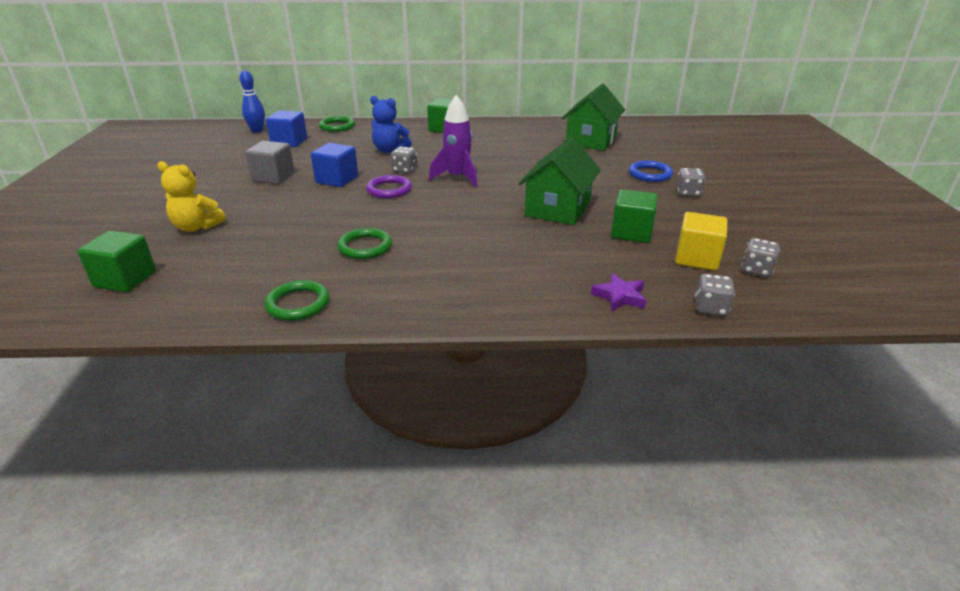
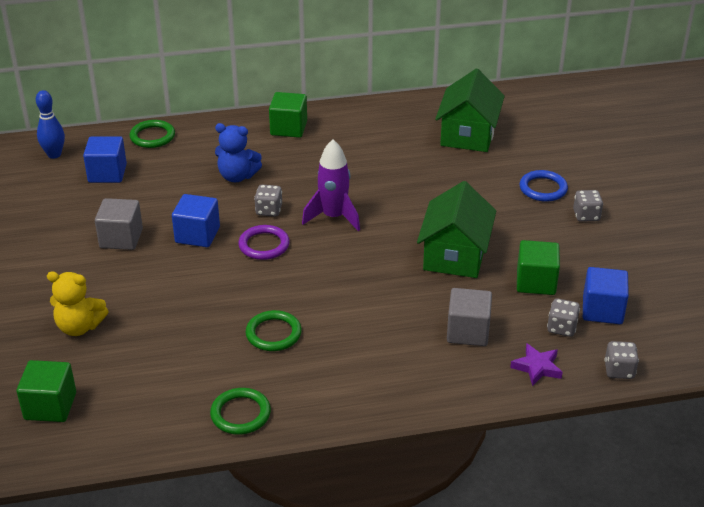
camera: 10 degrees left, 5 degrees up
(554, 262) = (468, 332): none -> grey cube
(697, 258) = (602, 310): yellow cube -> blue cube
(756, 270) = (658, 319): grey dice -> grey dice (562, 328)

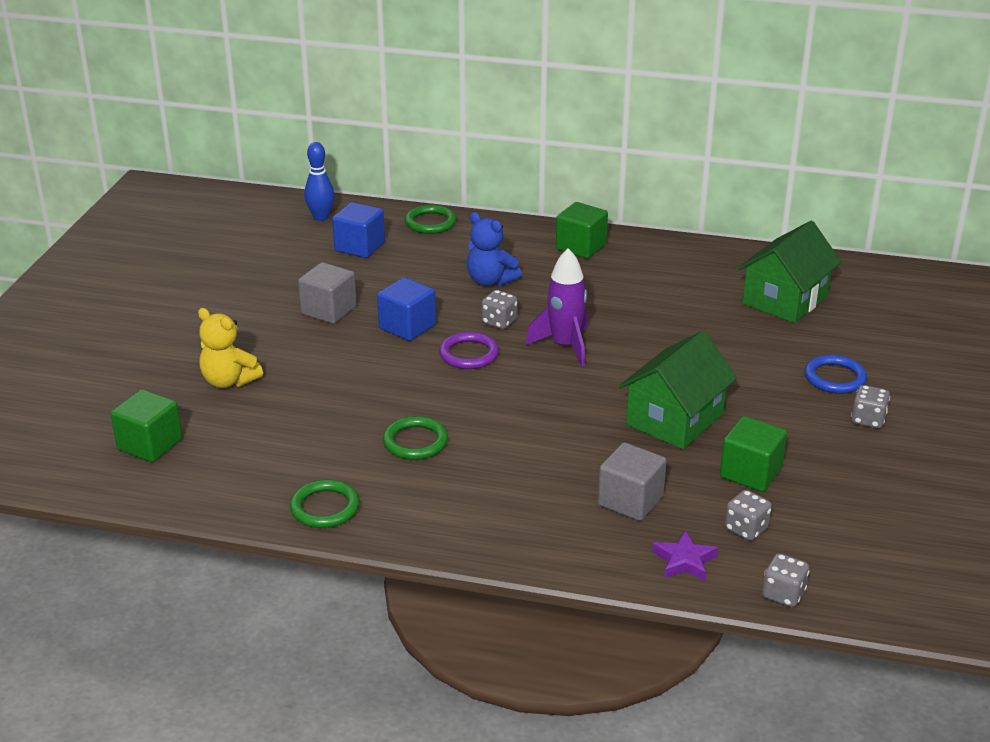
camera: 25 degrees right, 5 degrees down
(602, 310) = (811, 525): blue cube -> none

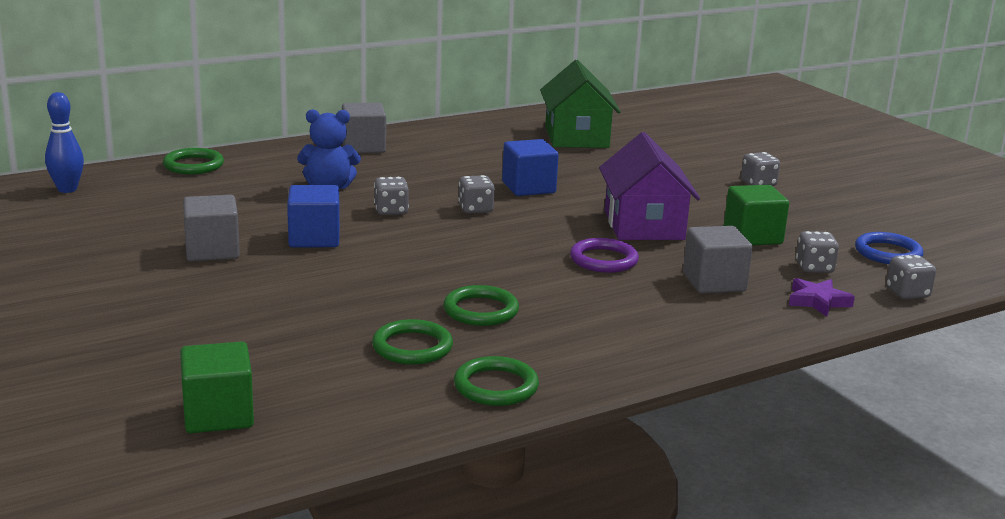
camera: 45 degrees left, 10 degrees down
(229, 381) = (209, 334): yellow teddy bear -> none
(325, 450) = (412, 347): none -> green ring
(359, 247) = (153, 199): blue cube -> blue cube (528, 187)
(469, 354) = (407, 239): purple ring -> purple ring (603, 260)
(565, 346) = (475, 209): purple rocket -> grey dice
(581, 247) = (363, 147): green cube -> grey cube
(674, 419) = (643, 225): green house -> purple house
(834, 378) = (694, 168): blue ring -> blue ring (888, 253)

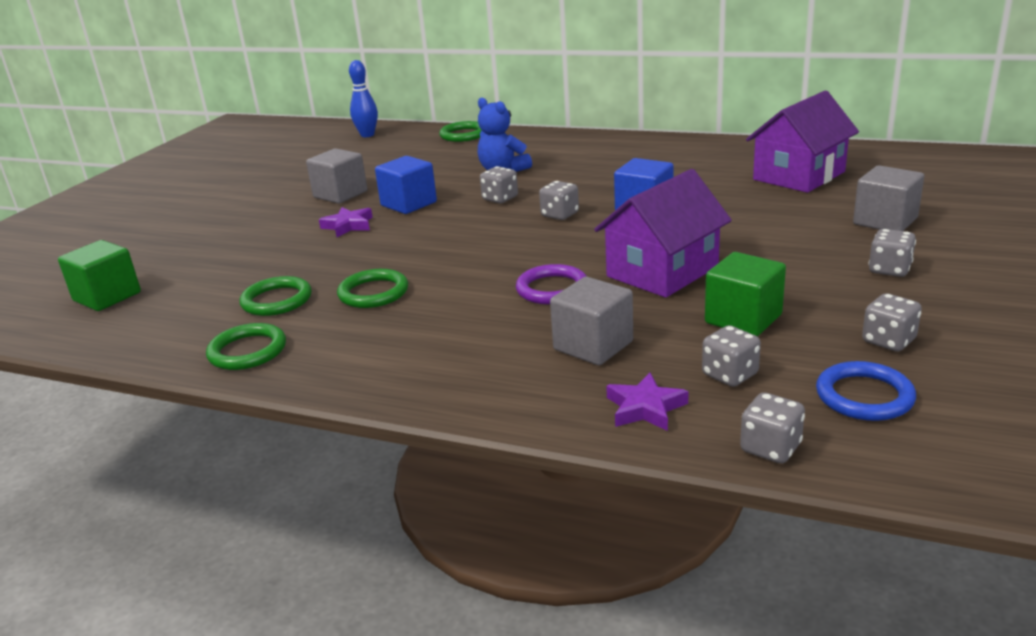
camera: 55 degrees right, 5 degrees up
(305, 273) = (348, 226): none -> purple star
(363, 147) = (598, 145): grey cube -> grey cube (885, 221)
(576, 137) = (799, 176): green house -> purple house
(839, 222) = (888, 341): none -> grey dice

